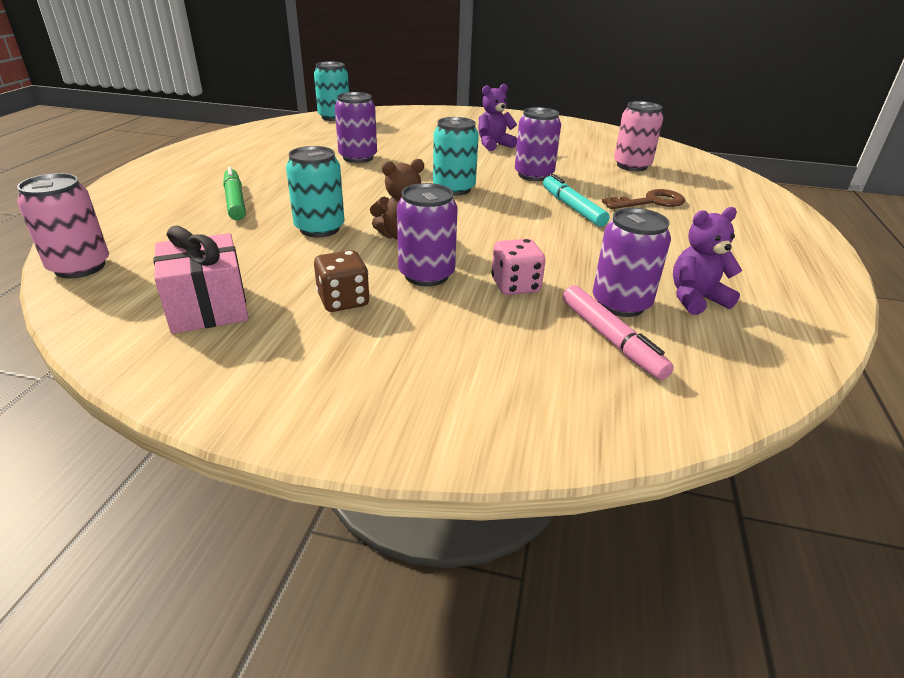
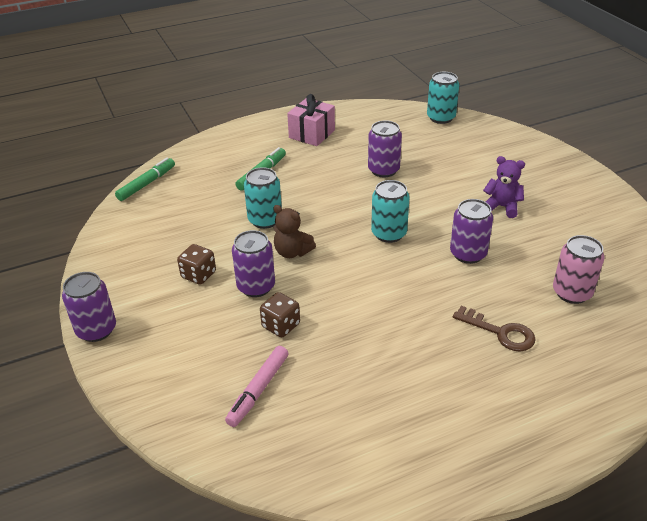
camera: 55 degrees right, 5 degrees up
(80, 267) = (147, 184): pink can -> green marker
(208, 307) = (151, 240): pink gift -> pink gift (312, 134)
(515, 286) = (281, 325): pink dice -> brown dice
(572, 207) = (431, 298): turquoise marker -> none
(621, 304) = (306, 378): purple can -> purple can (96, 330)
(695, 299) = (352, 411): purple teddy bear -> none

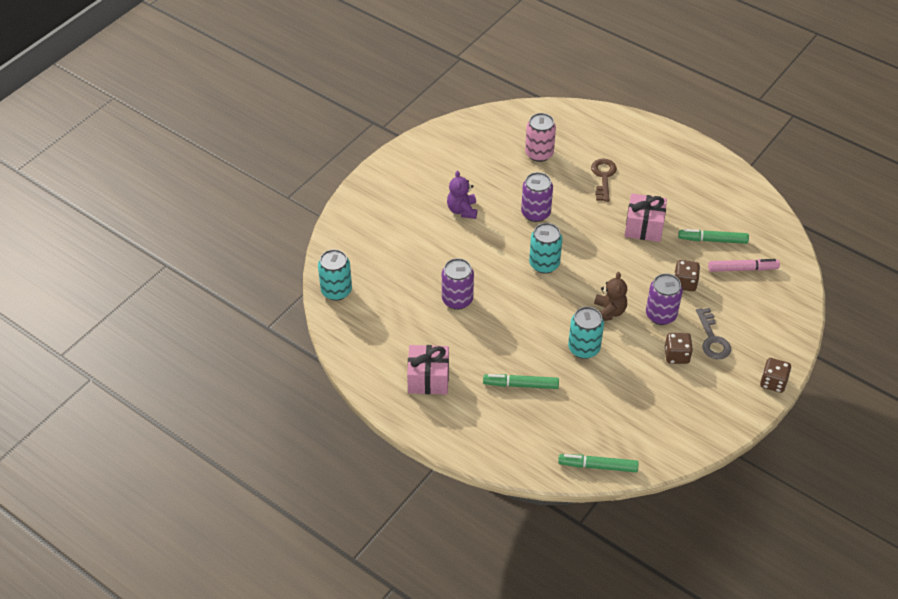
camera: 120 degrees left, 10 degrees up
(96, 330) = (773, 382): purple can -> brown dice
(191, 310) = (712, 339): none -> grey key
(325, 386) = (712, 240): none -> green marker
(390, 331) = (644, 227): none -> pink gift

